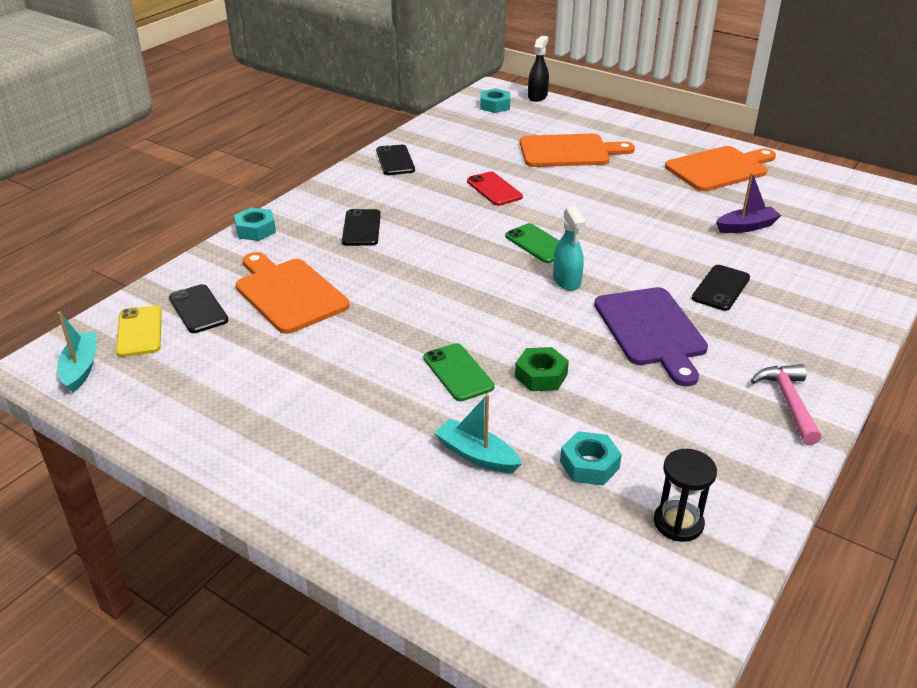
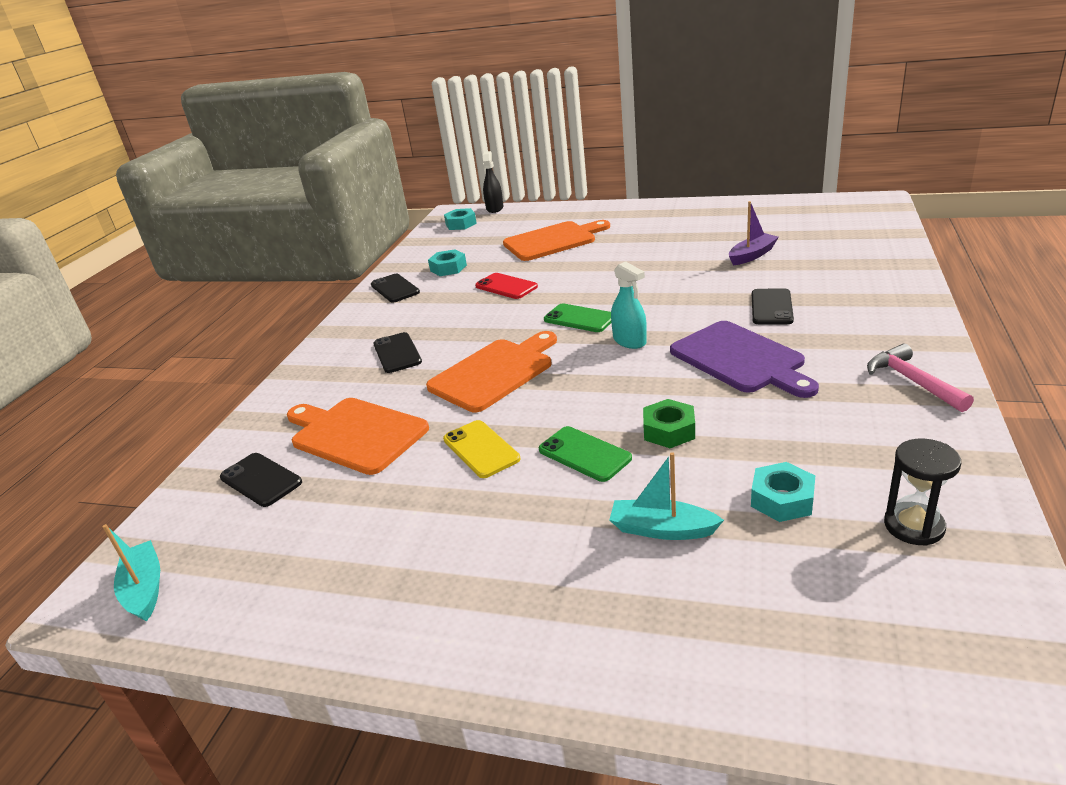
camera: 15 degrees left, 5 degrees down
(139, 331) = (201, 524): yellow phone -> yellow phone (481, 449)
(255, 230) = (285, 385): turquoise nut -> turquoise nut (448, 268)
(719, 168) = (693, 220): orange cutting board -> orange cutting board (494, 373)

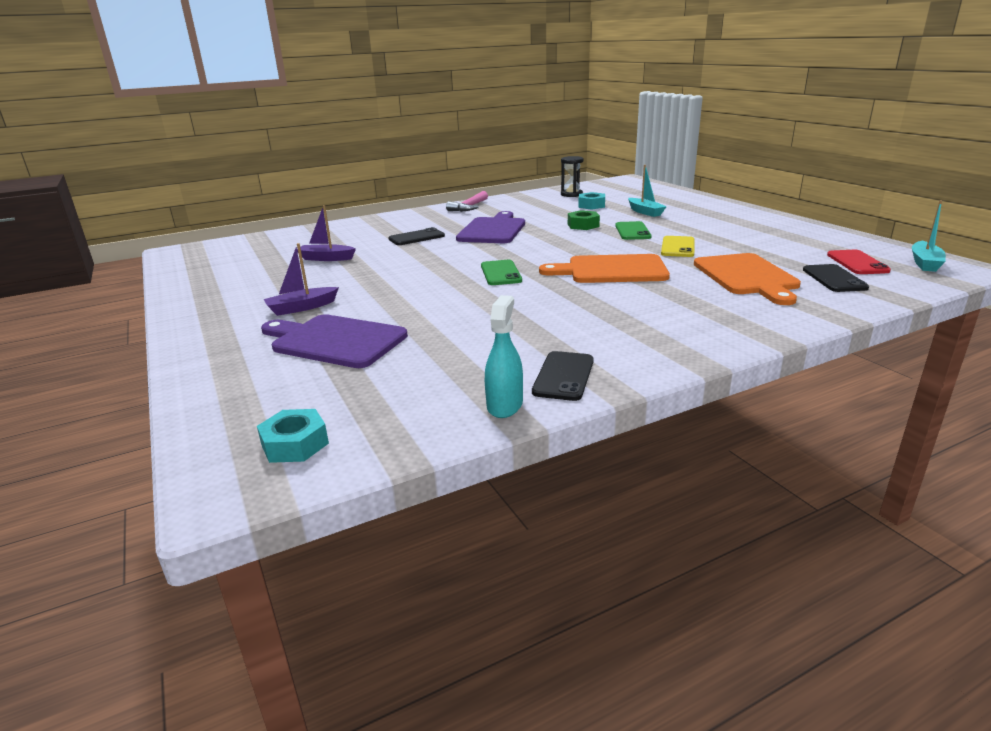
camera: 135 degrees left, 5 degrees down
(397, 353) = (657, 309): black phone -> none
(448, 268) = (471, 370): turquoise nut -> none
(494, 208) = (197, 446): black spray bottle -> none
(506, 286) = (480, 318): red phone -> red phone (857, 263)
(553, 241) = (335, 341): orange cutting board -> purple cutting board
(629, 237) = (302, 308): none -> purple boat
(629, 341) = (510, 253): turquoise spray bottle -> turquoise spray bottle (504, 405)

